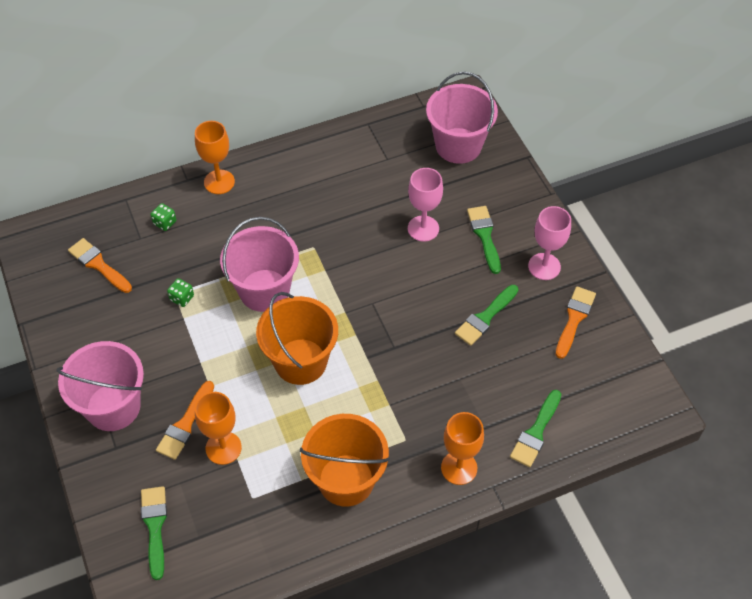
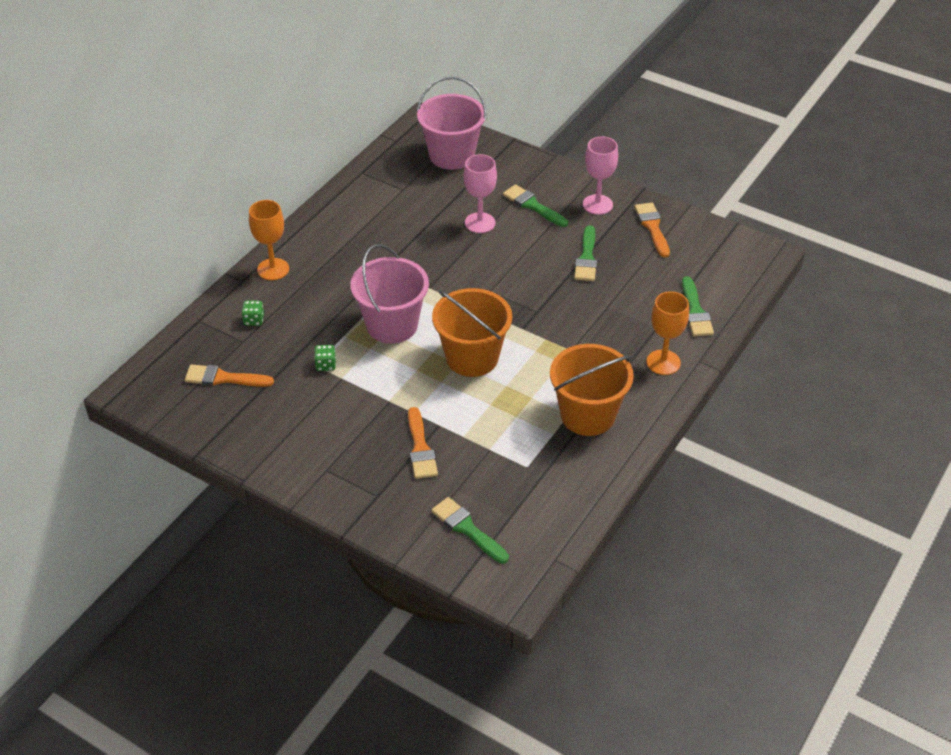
camera: 35 degrees left, 10 degrees down
(113, 407) = (345, 469): pink bucket -> none
(223, 448) = (469, 447): orange goblet -> none

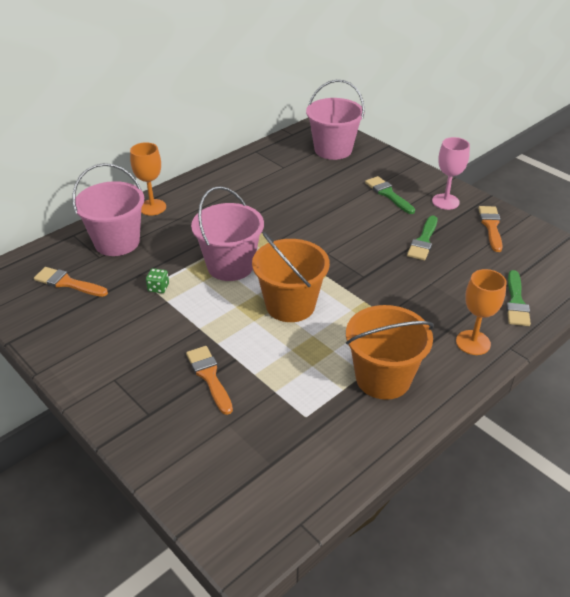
camera: 15 degrees right, 5 degrees down
(254, 320) = (117, 242): green dice -> pink bucket
(420, 448) = (209, 377): orange brush -> orange brush turned 150 degrees clockwise
(468, 529) = (222, 469): green brush -> none
(480, 223) = (338, 200): pink goblet -> none

